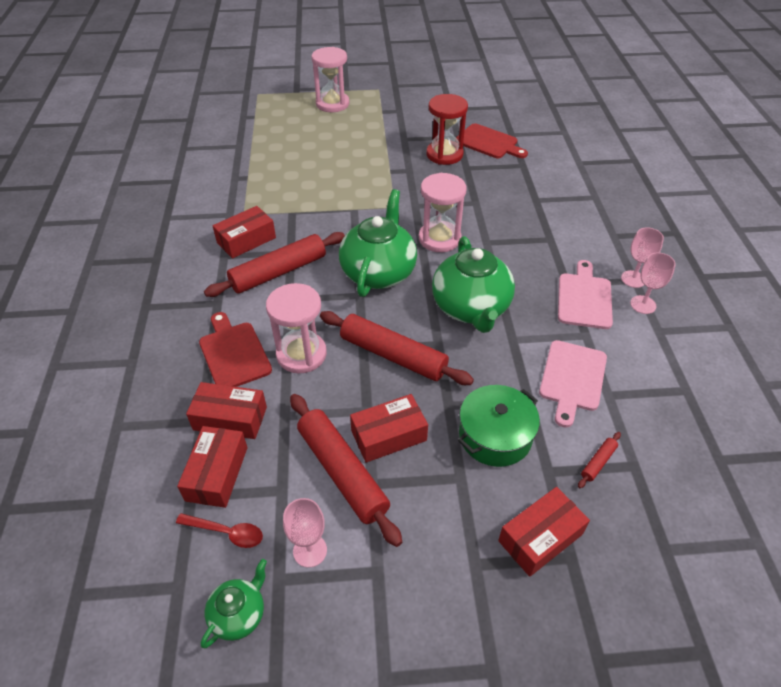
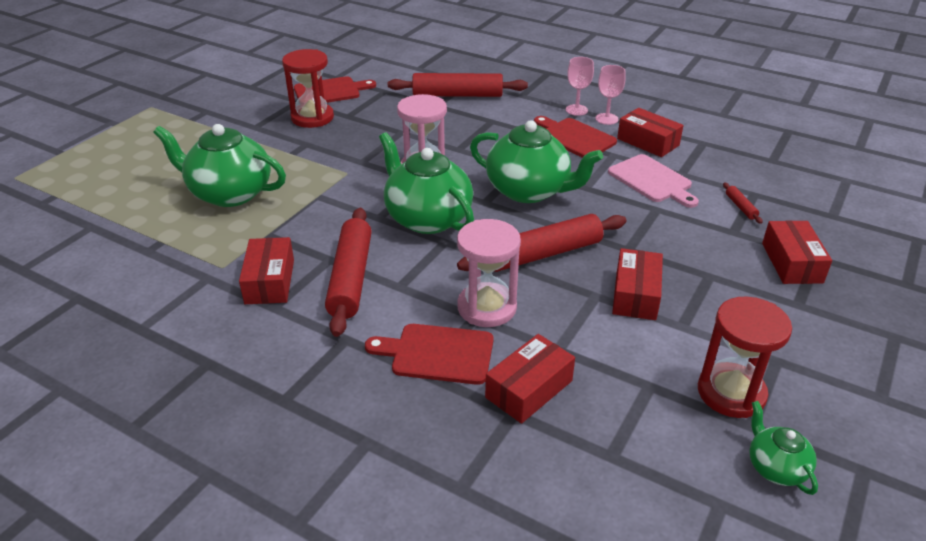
camera: 55 degrees left, 10 degrees down
(217, 473) = (595, 425): red box -> red box (648, 142)
(227, 532) = (675, 443): red spoon -> none
(310, 550) = (731, 393): pink goblet -> red hourglass
(319, 173) = (230, 193): none -> green teapot
(332, 104) = (125, 140): pink hourglass -> none
(342, 472) = (656, 339): red rolling pin -> red rolling pin (457, 95)
(495, 436) = (680, 240): green pot -> none
(584, 298) = (574, 137): pink cutting board -> red cutting board

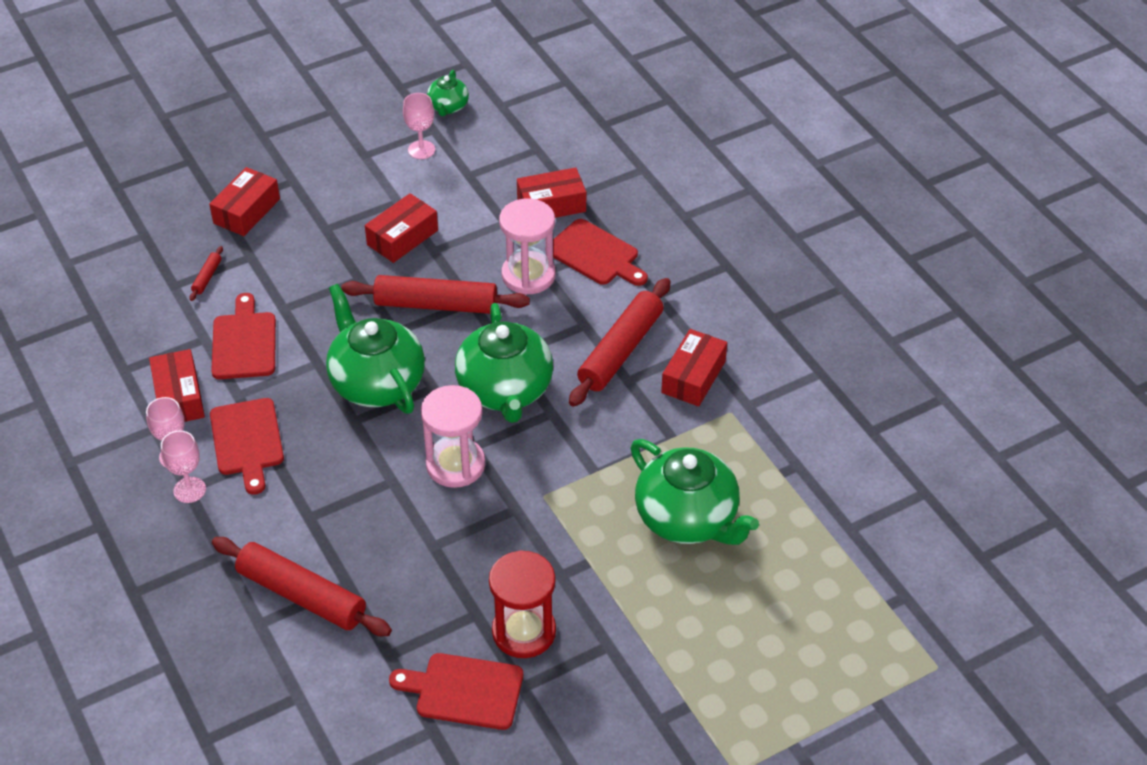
camera: 150 degrees left, 10 degrees up
(652, 180) = (244, 342): pink cutting board -> red cutting board
(731, 393) = (421, 150): red hourglass -> pink goblet

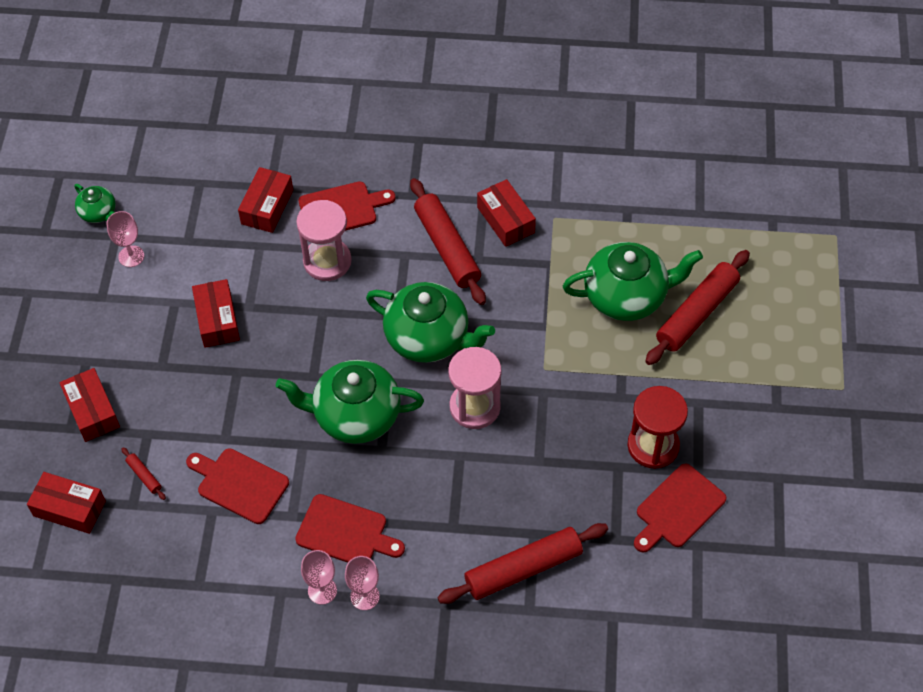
camera: 55 degrees left, 10 degrees up
(179, 397) = (261, 558): red box -> red box (69, 508)
(436, 305) = (307, 335): red rolling pin -> red rolling pin (697, 313)

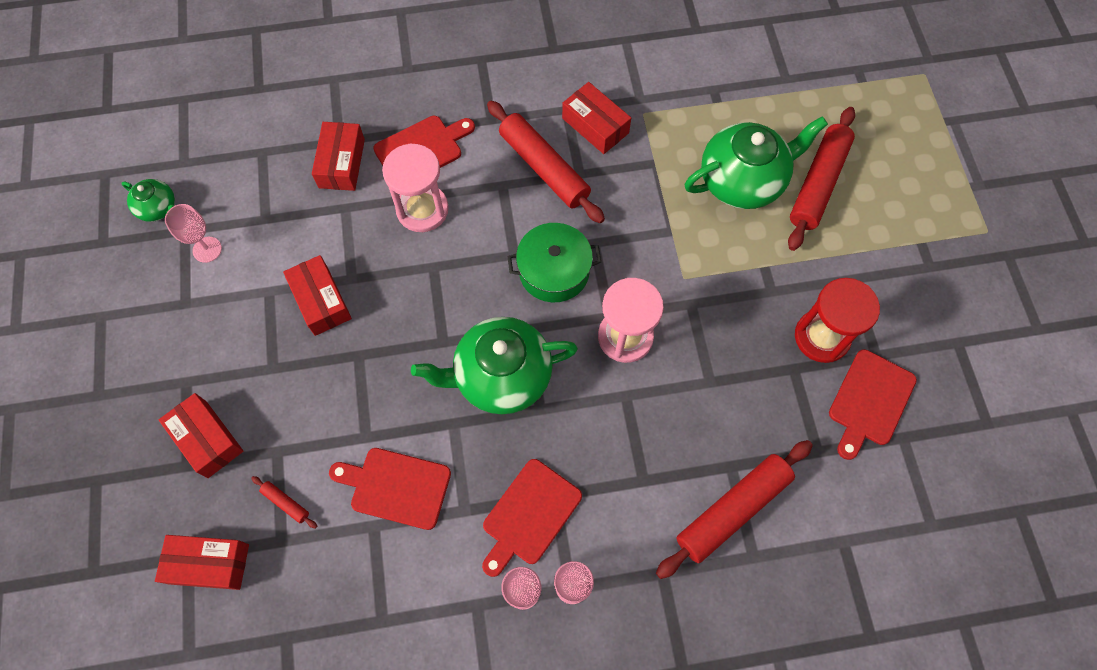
camera: 15 degrees left, 10 degrees up
(345, 532) = (529, 515): red cutting board -> red cutting board turned 120 degrees clockwise
(428, 338) = (554, 271): green teapot -> green pot

